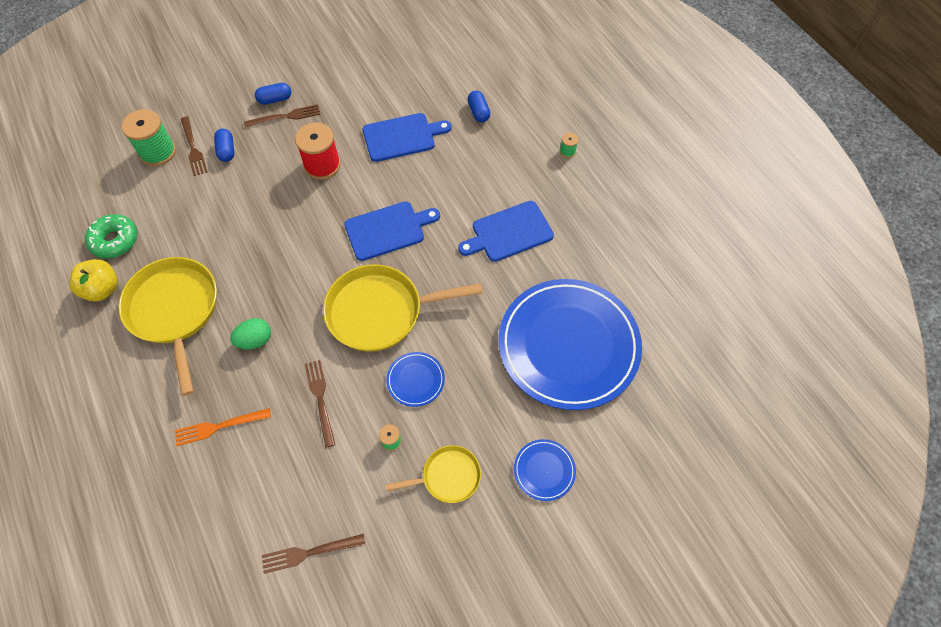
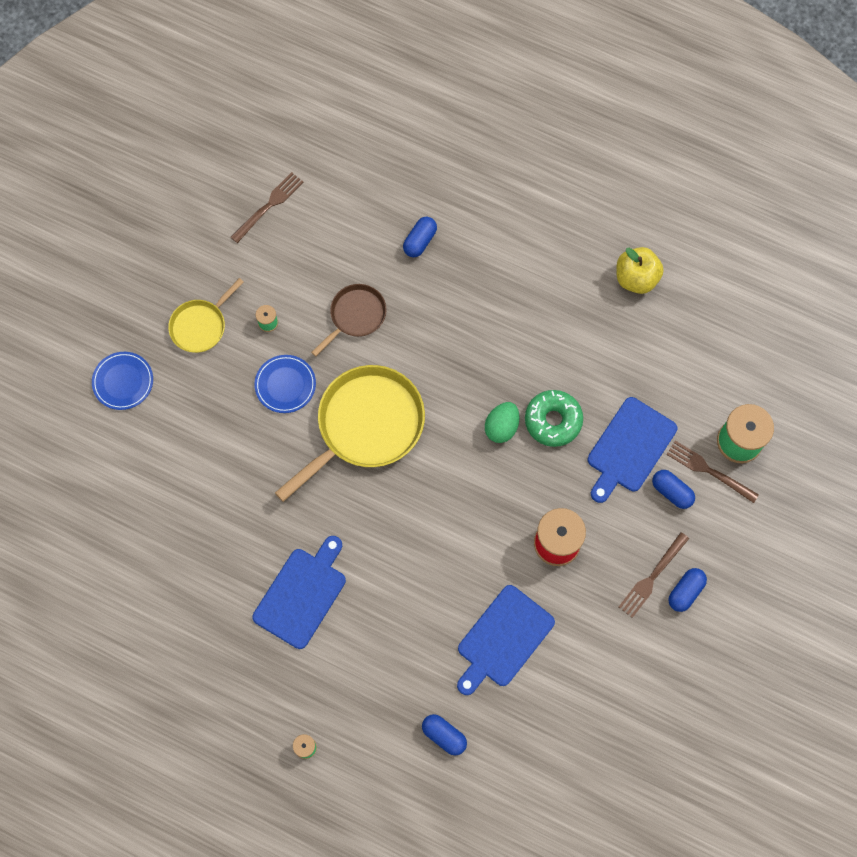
camera: 145 degrees right, 10 degrees up
(115, 240) = (676, 326): green donut -> green donut (553, 421)
(175, 311) = (551, 303): yellow pan -> none
(218, 427) = (420, 241): orange fork -> blue capsule
(255, 340) = (455, 326): green egg -> green egg (501, 427)
(320, 399) = (355, 316): brown fork -> brown pan
(388, 230) = (426, 514): blue cutting board -> blue cutting board (629, 448)
(568, 345) = (167, 508): blue plate -> none

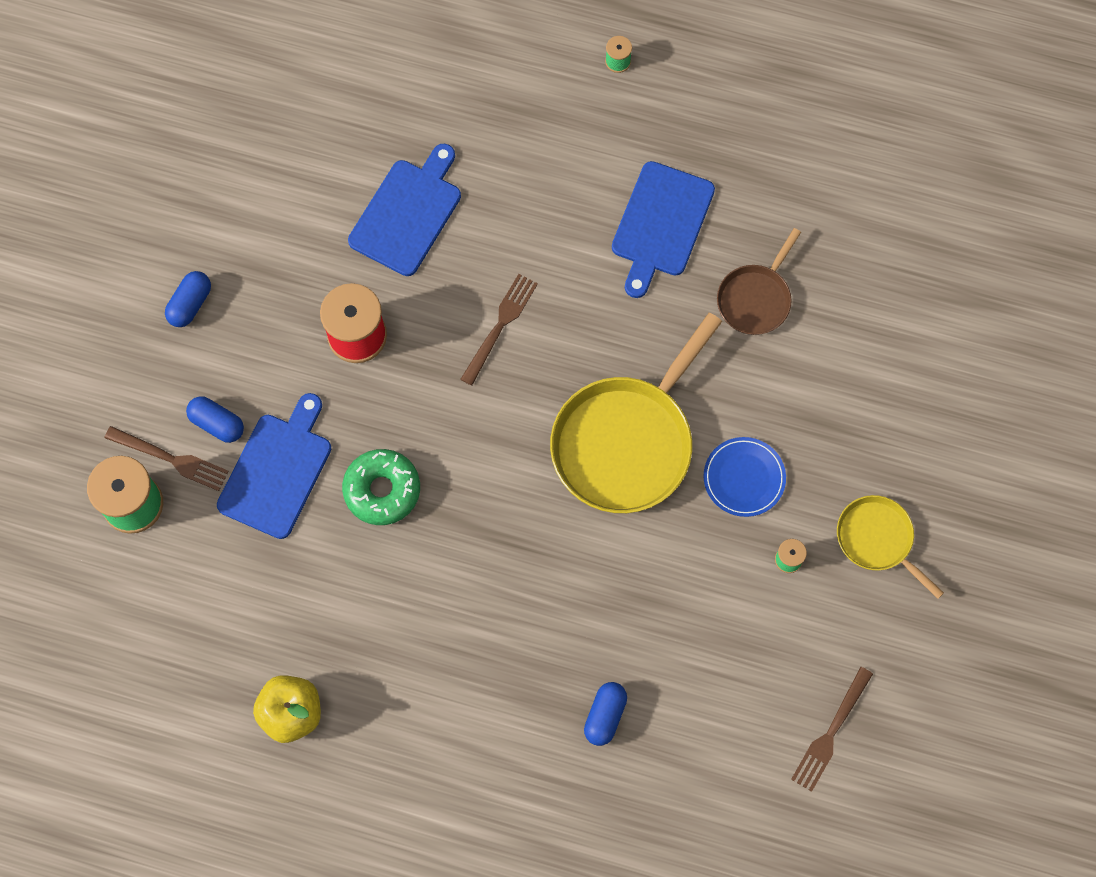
camera: 170 degrees right, 0 degrees up
(123, 382) = (957, 446): blue plate -> none
(200, 325) = (877, 539): yellow pan -> yellow pan turned 75 degrees counterclockwise
(355, 316) = (672, 589): brown pan -> brown pan (755, 298)
(444, 735) = (461, 99): blue capsule -> none
(501, 427) = (448, 470): green egg -> none
(652, 577) = (233, 314): brown fork -> brown fork (500, 325)

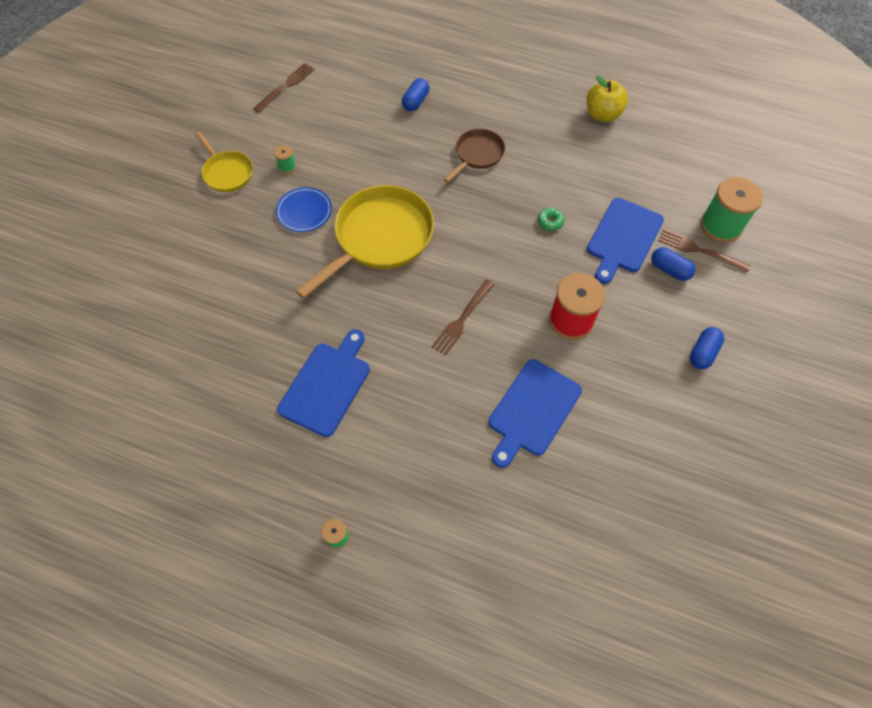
camera: 175 degrees left, 10 degrees down
(382, 490) = (550, 222): green donut -> green donut, size x0.50
(755, 298) = (266, 323): brown pan -> brown pan (477, 155)

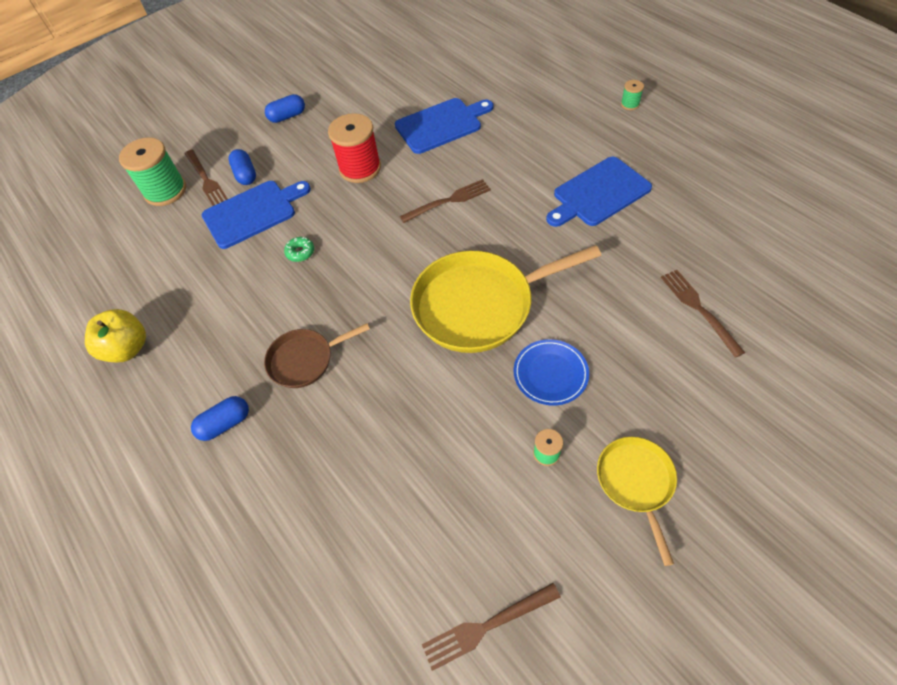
camera: 145 degrees left, 5 degrees down
(208, 302) = (698, 309): none -> brown fork
(415, 101) = (315, 483): blue capsule -> blue capsule (225, 424)

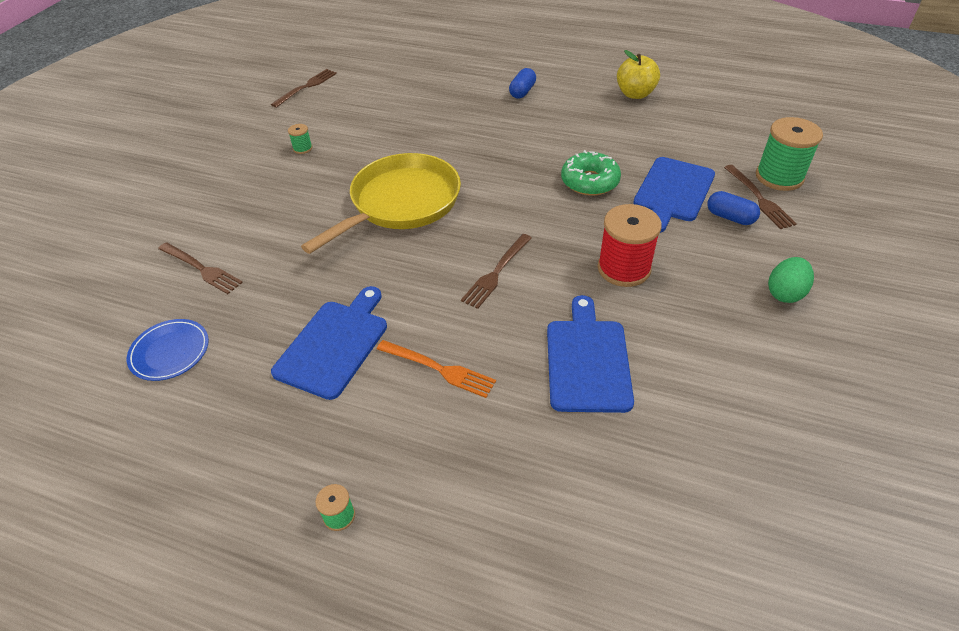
camera: 145 degrees right, 10 degrees down
(206, 180) = (759, 199): brown fork -> brown fork turned 135 degrees counterclockwise
(287, 116) = (785, 293): blue capsule -> green egg
(300, 252) = (589, 181): green donut -> green donut, size x2.00
(305, 360) = (506, 130): brown pan -> none
(441, 125) = (587, 360): blue cutting board -> blue cutting board turned 150 degrees clockwise
(534, 152) = (439, 369): none -> orange fork
(550, 374) = (318, 184): blue plate -> blue plate (170, 352)
(636, 482) = (237, 156): yellow pan -> none

